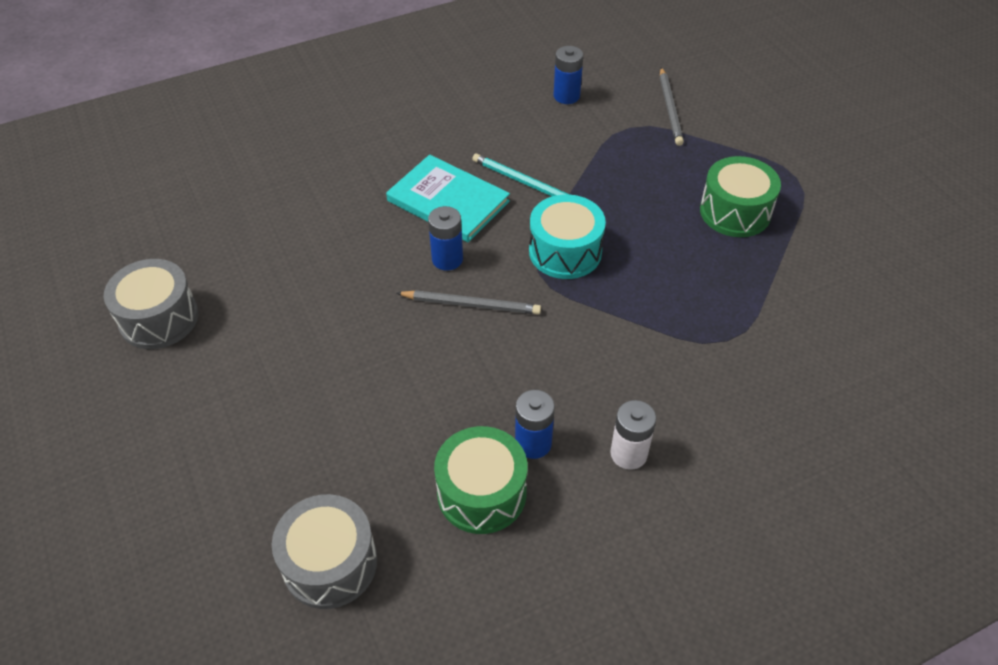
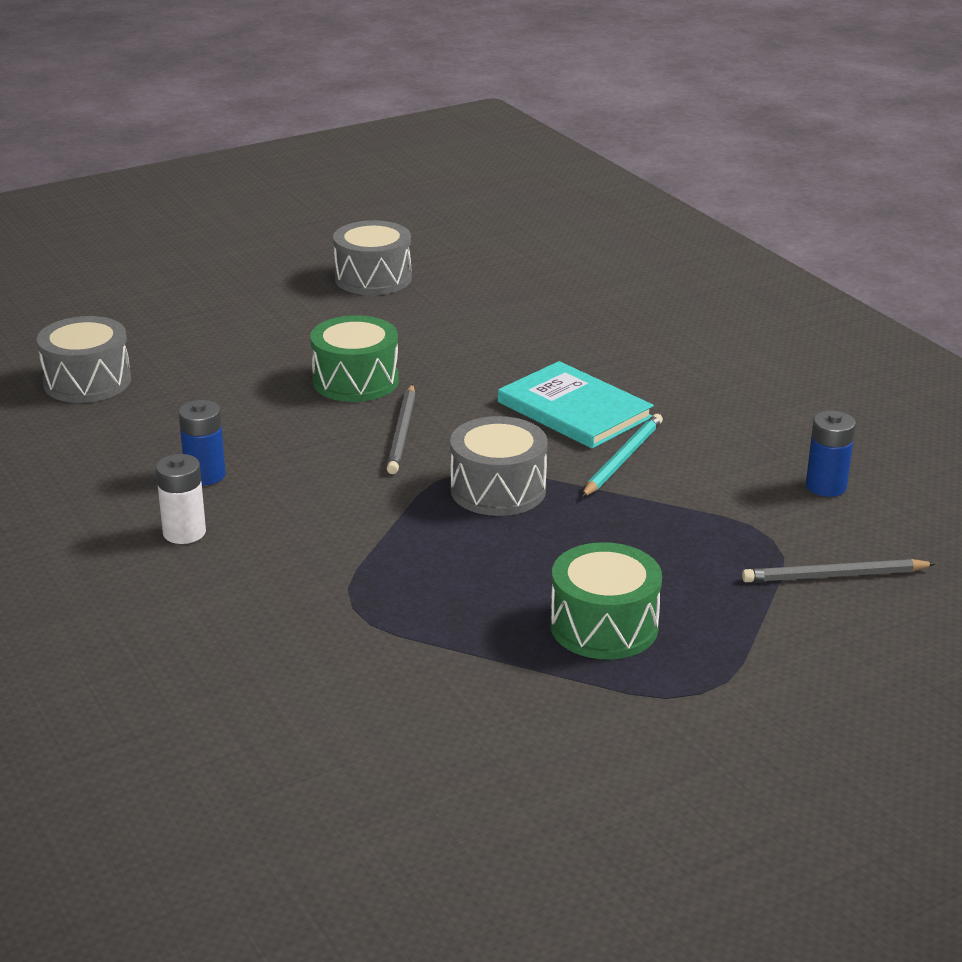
camera: 85 degrees right, 20 degrees down
(447, 259) = (473, 414): blue battery -> none
(448, 201) = (574, 410): turquoise book -> turquoise book turned 75 degrees counterclockwise
(482, 493) = (148, 449): green drum -> green drum (355, 381)
(565, 251) = (498, 490): turquoise drum -> grey drum

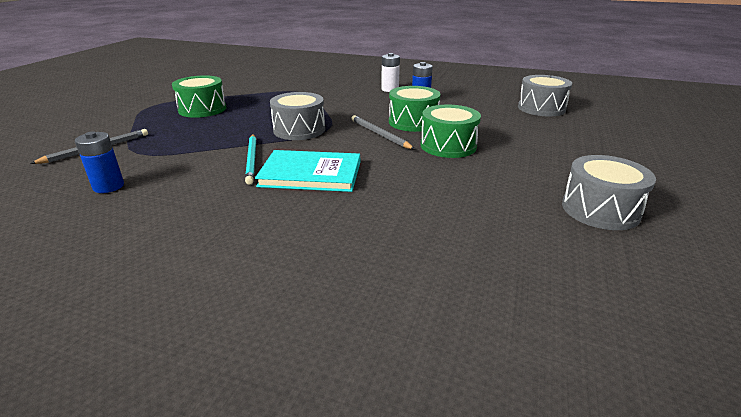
camera: 140 degrees right, 0 degrees up
(315, 435) = (413, 122): none -> green drum

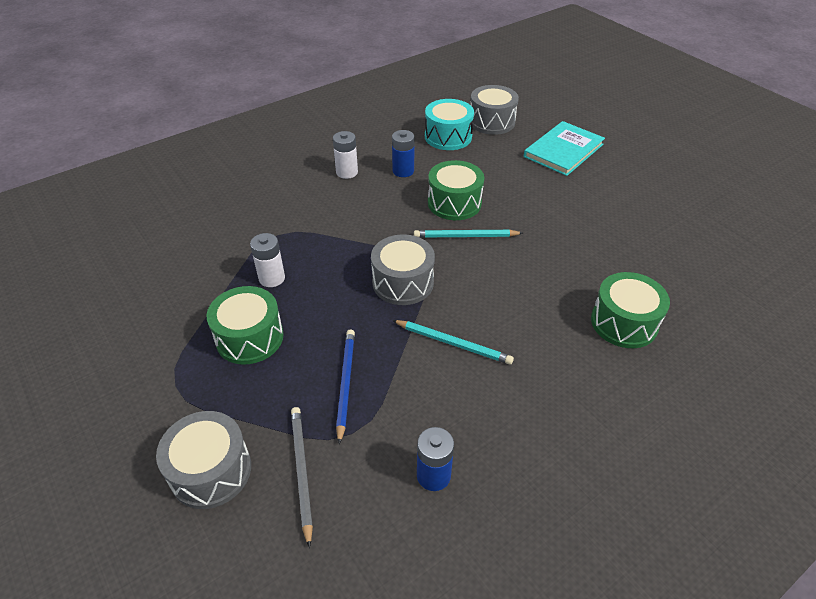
camera: 55 degrees left, 15 degrees up
(182, 140) = (345, 383): none -> blue pencil
(260, 100) = (272, 278): none -> white battery
(311, 174) = (518, 315): turquoise book -> turquoise book (563, 150)
(380, 134) = (465, 236): grey pencil -> turquoise pencil
(448, 146) = (525, 211): green drum -> green drum (624, 323)
(489, 101) = (448, 137): none -> turquoise drum
(600, 209) = (675, 204): grey drum -> grey drum (211, 471)

